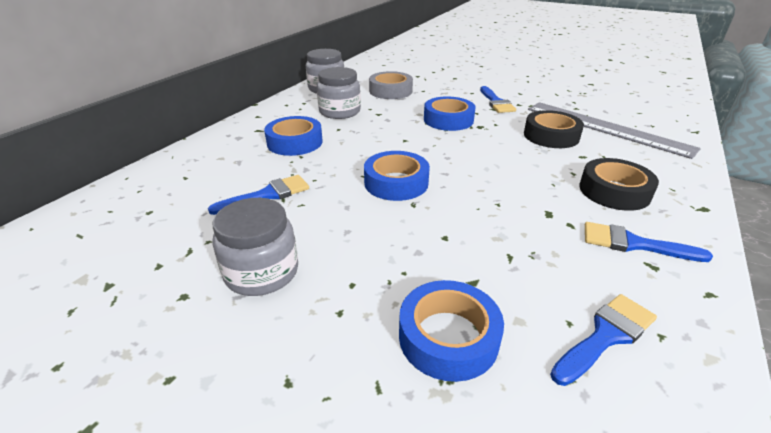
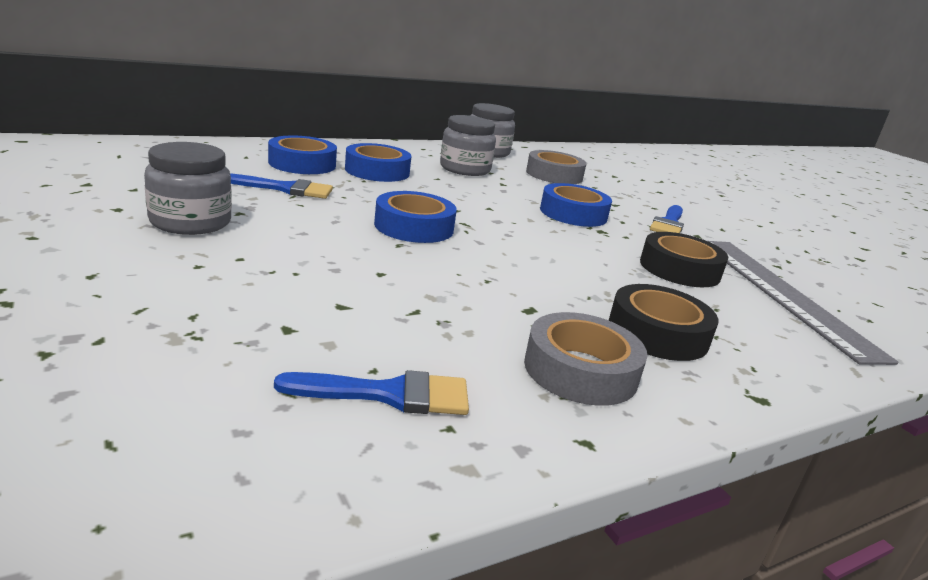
camera: 30 degrees right, 10 degrees down
(448, 337) = (247, 318): blue tape -> blue tape (302, 164)
(633, 244) = (580, 370): blue brush -> grey tape

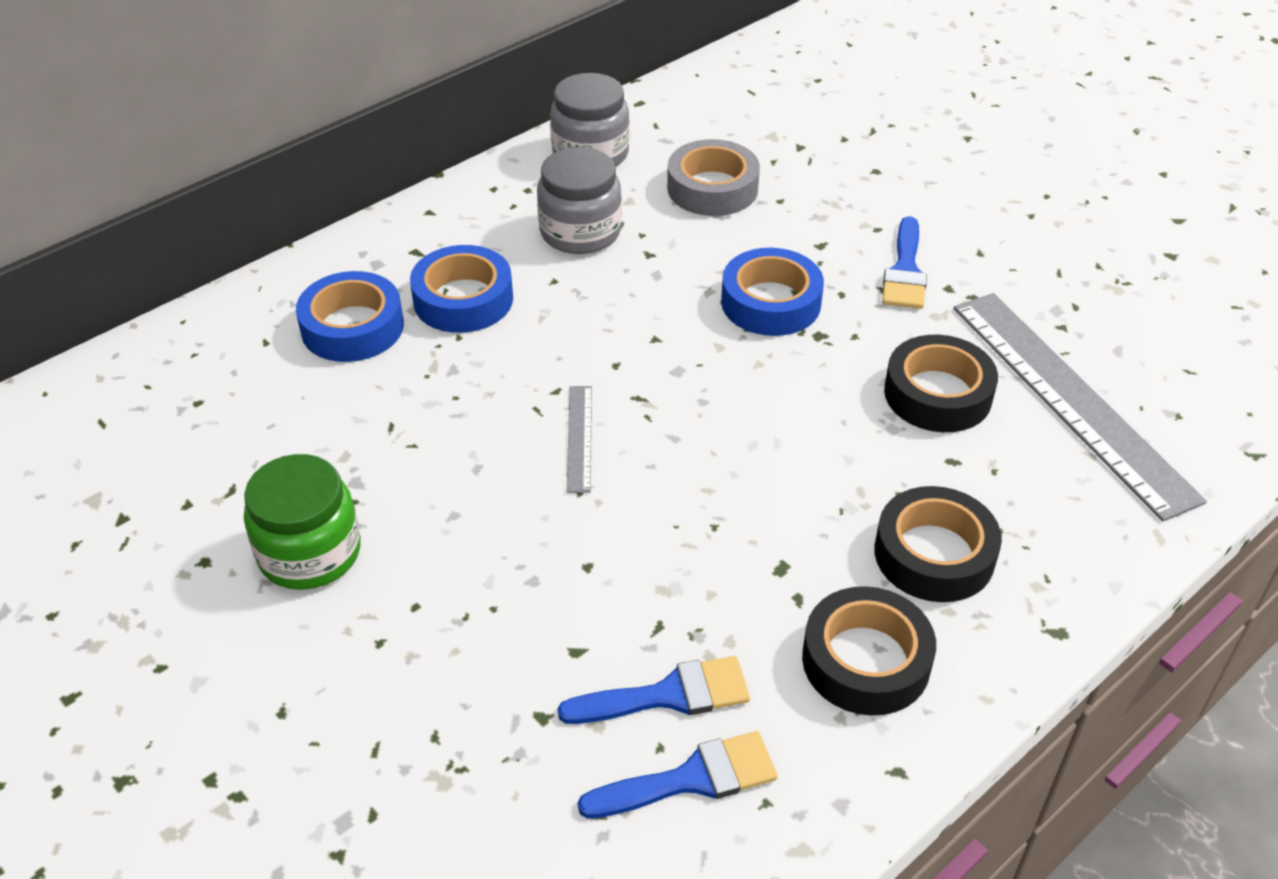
camera: 10 degrees left, 20 degrees up
(190, 222) = (310, 553): grey jar -> green jar
(285, 189) = (371, 412): blue brush -> blue brush (668, 695)
(414, 227) = (579, 438): blue tape -> grey ruler
(580, 370) = (866, 660): grey tape -> black tape

